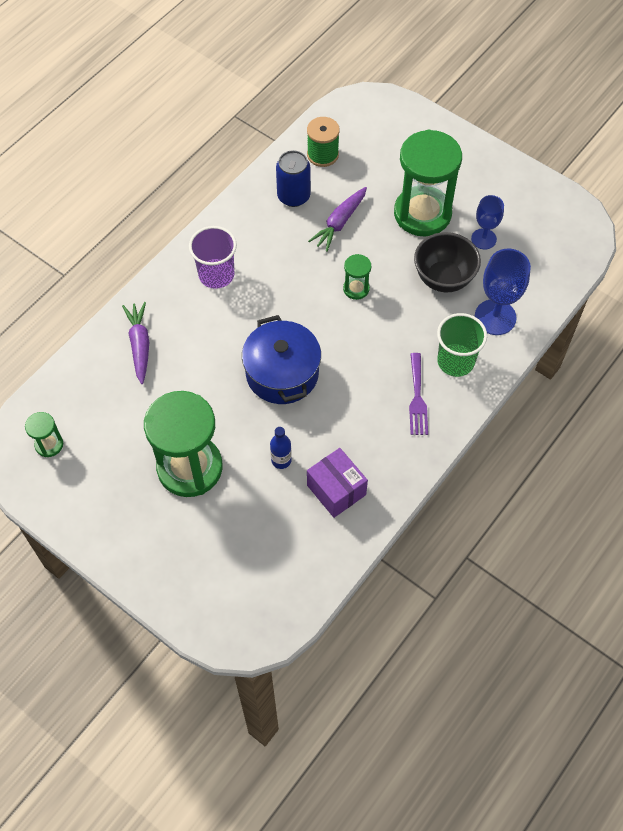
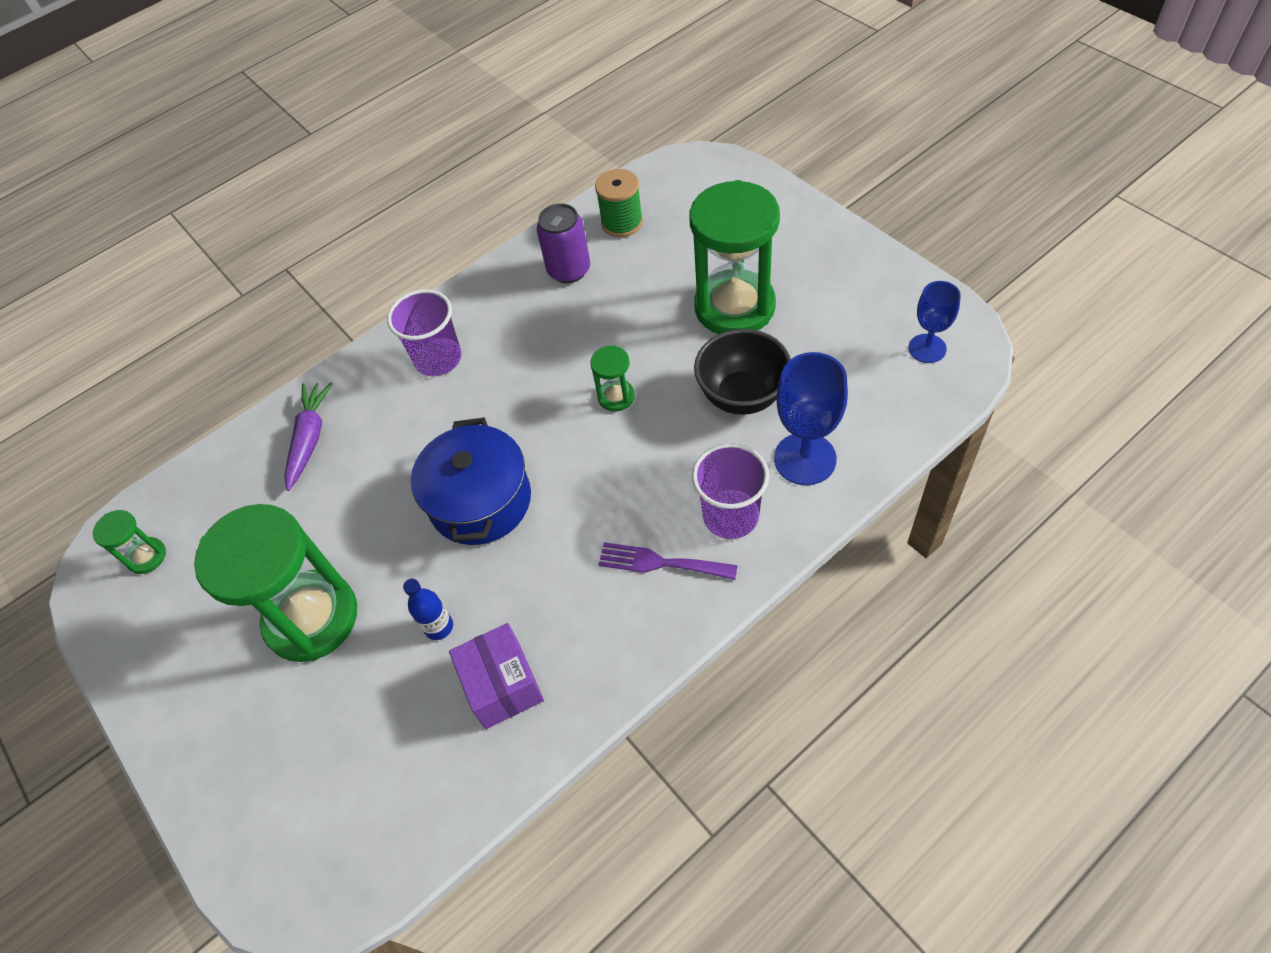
camera: 20 degrees right, 5 degrees down
(293, 196) = (569, 270): blue can -> purple can
(339, 223) = (619, 309): purple carrot -> none
(417, 398) = (660, 563): purple fork -> purple fork turned 90 degrees clockwise
(455, 361) = (730, 516): green cup -> purple cup
(483, 239) = (813, 348): blue goblet -> blue goblet (927, 348)

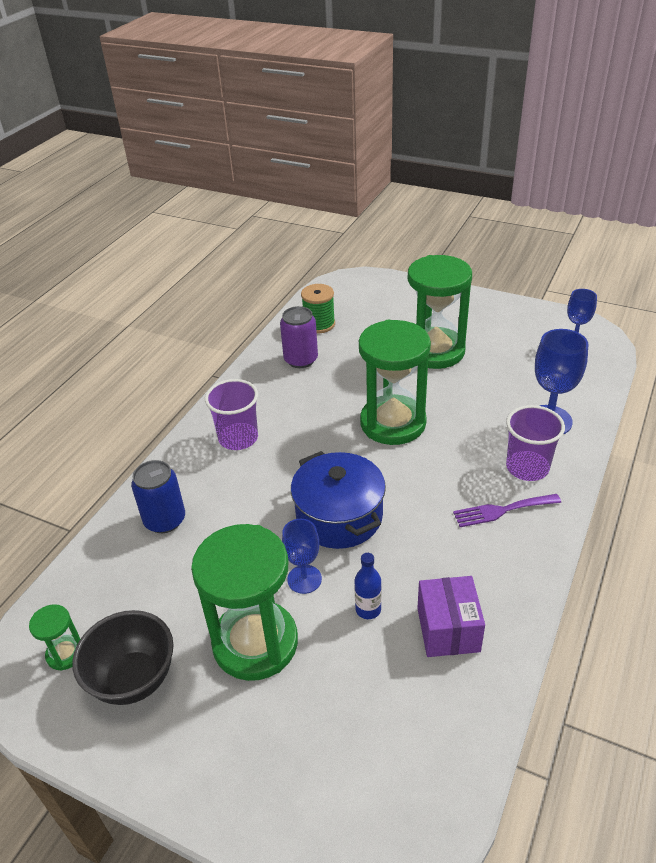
camera: 30 degrees left, 15 degrees down
(310, 438) = (165, 520): purple carrot -> blue can
(399, 564) = (304, 579): none -> blue goblet
(503, 685) = (448, 629): purple box -> purple box turned 45 degrees clockwise
(616, 397) = (393, 423): green hourglass -> green hourglass, size x2.28
(742, 396) = (480, 398): black bowl -> black bowl (134, 679)

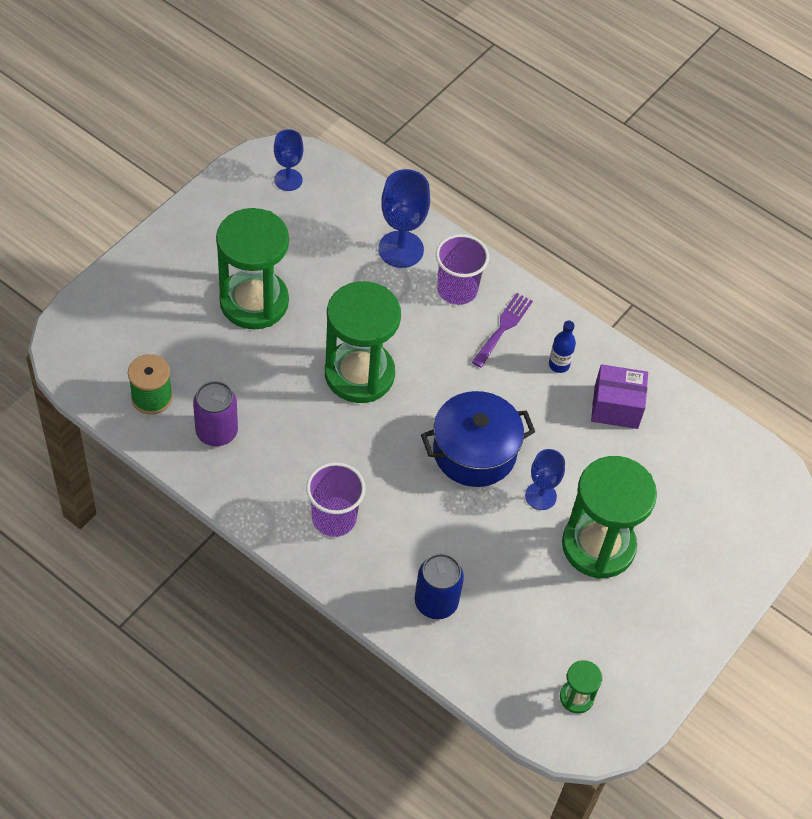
camera: 85 degrees left, 15 degrees up
(134, 679) = (614, 643): black bowl -> none
(368, 609) = (584, 456): blue bottle -> blue bottle (559, 365)
(502, 510) = (503, 327): purple fork -> purple fork turned 150 degrees counterclockwise

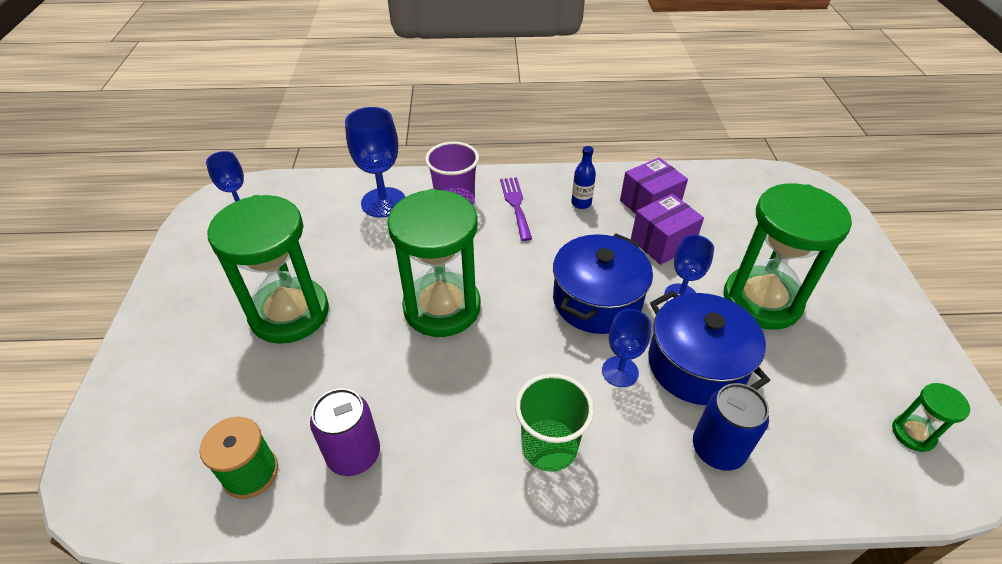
camera: 35 degrees left, 10 degrees down
(334, 518) = (549, 447): purple cup -> green cup
(431, 511) = (620, 371): none -> blue goblet
(488, 547) = (696, 365): none -> blue pot
(582, 446) = (662, 243): none -> purple box

